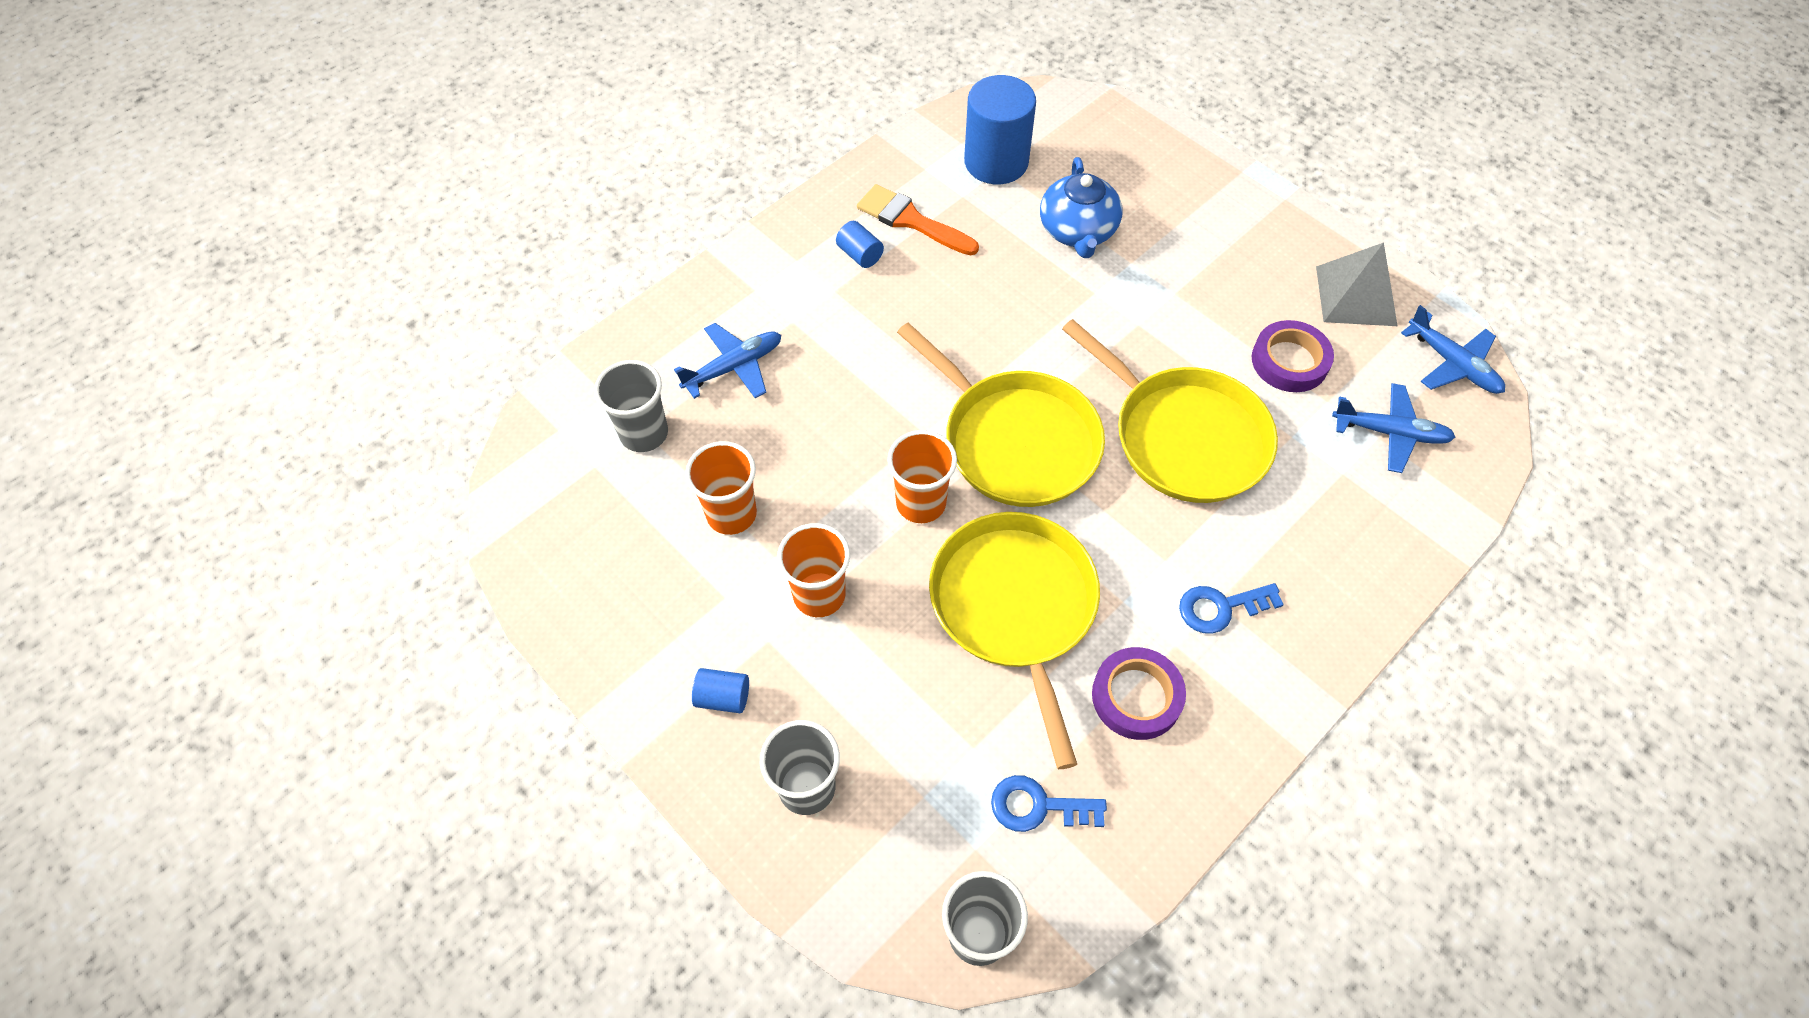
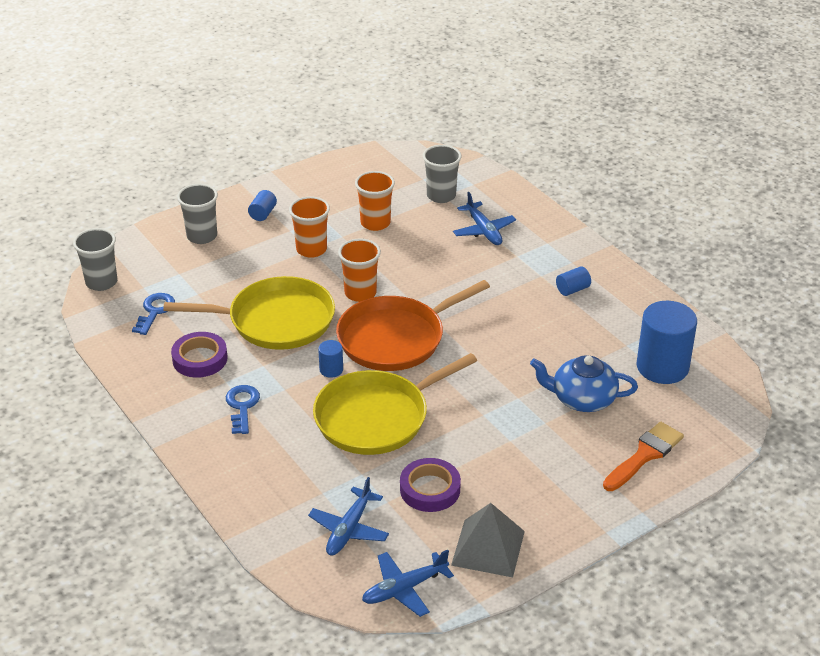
camera: 100 degrees right, 20 degrees down
(911, 220) = (603, 316): orange brush -> orange brush (645, 455)
(1015, 440) = (396, 338): yellow pan -> orange pan
(1106, 508) = (331, 370): none -> blue cylinder

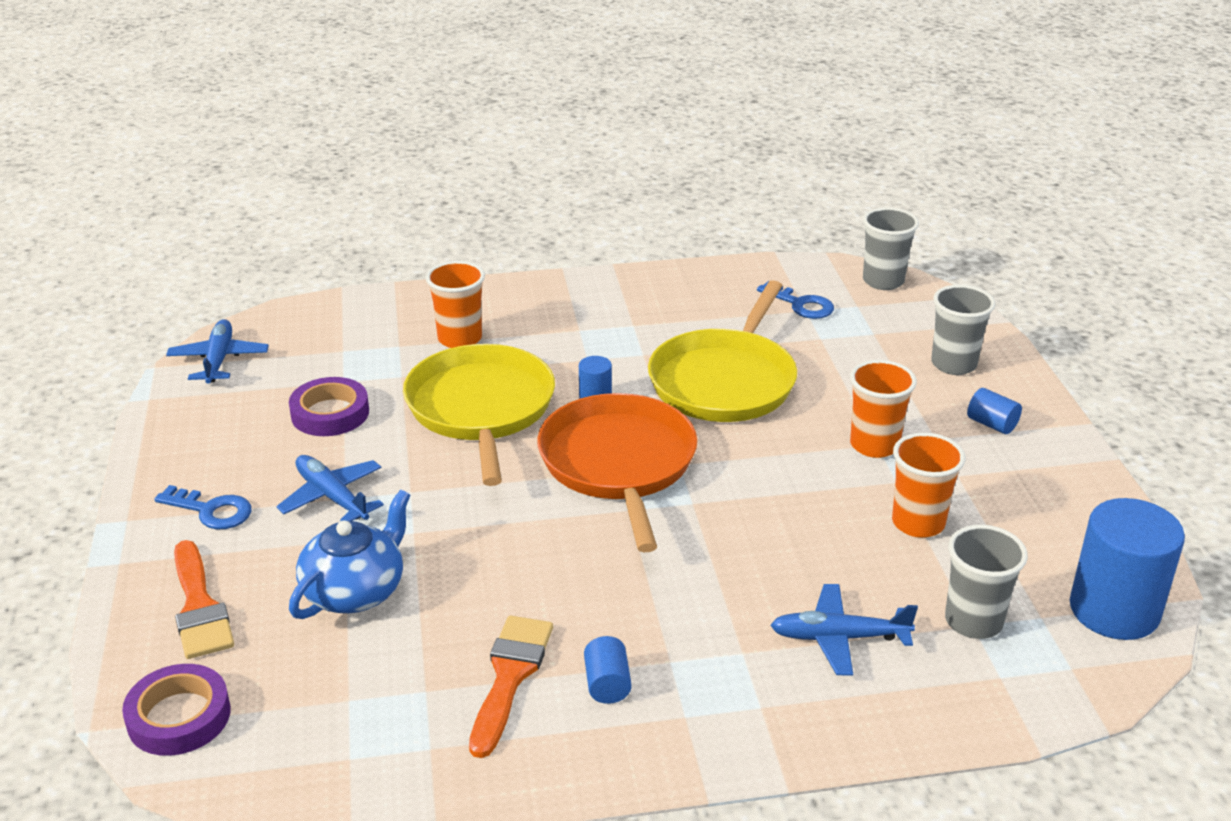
camera: 115 degrees right, 5 degrees down
(200, 359) = (687, 316): purple tape -> purple tape (179, 716)
(242, 406) = (580, 326): blue key -> blue key (211, 511)
(349, 529) = (331, 348): blue plane -> blue plane (332, 497)
(360, 293) = (741, 461): orange cup -> orange cup (460, 339)
(488, 548) = (206, 426): grey pyramid -> none
(594, 321) = (510, 676): none -> orange brush
(662, 367) = (341, 709): blue cylinder -> blue cylinder (1114, 610)

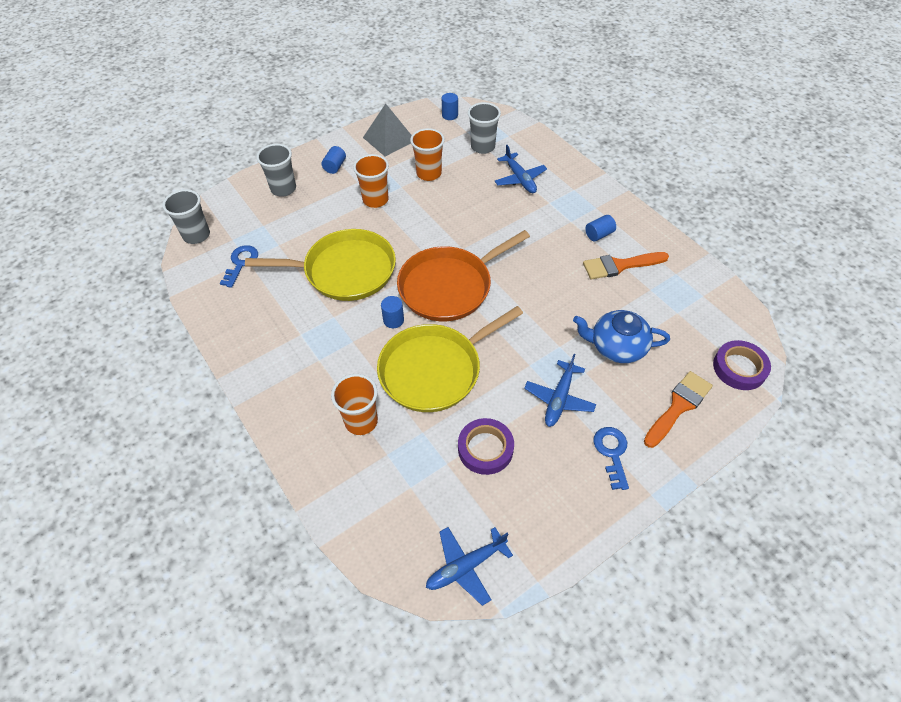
camera: 115 degrees left, 20 degrees up
(1054, 504) = (389, 139): none -> grey pyramid
(1114, 610) = (450, 115): blue cylinder -> blue cylinder, size x0.45

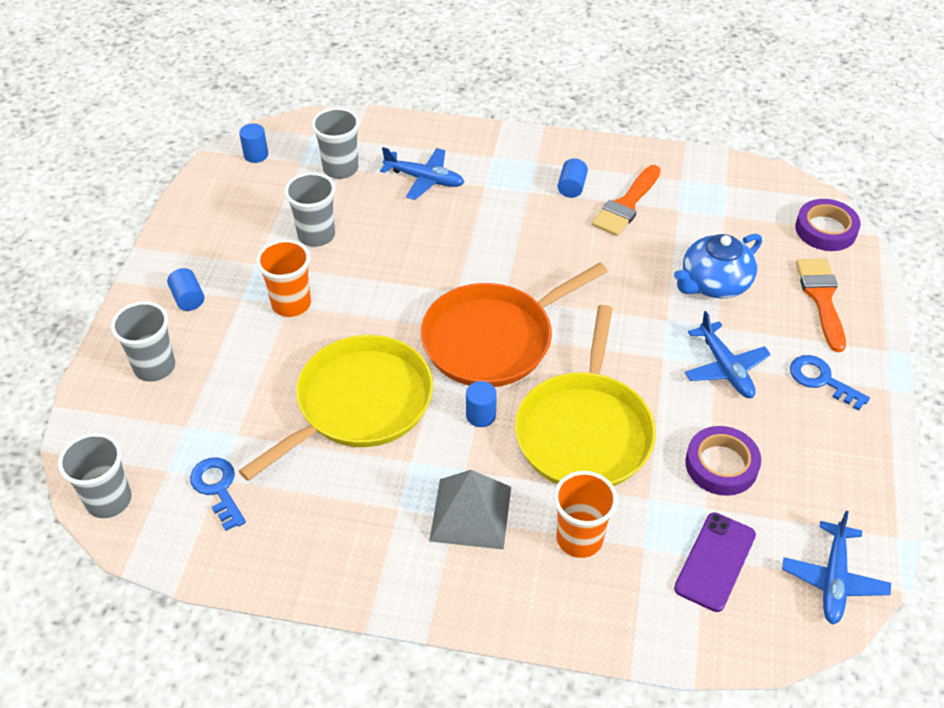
camera: 45 degrees left, 5 degrees down
(389, 139) = (215, 225): grey pyramid -> grey pyramid (470, 513)
(413, 495) = (715, 561): none -> purple phone
(429, 173) = (316, 235): orange cup -> grey cup
(449, 286) = (493, 339): orange pan -> orange pan turned 45 degrees clockwise

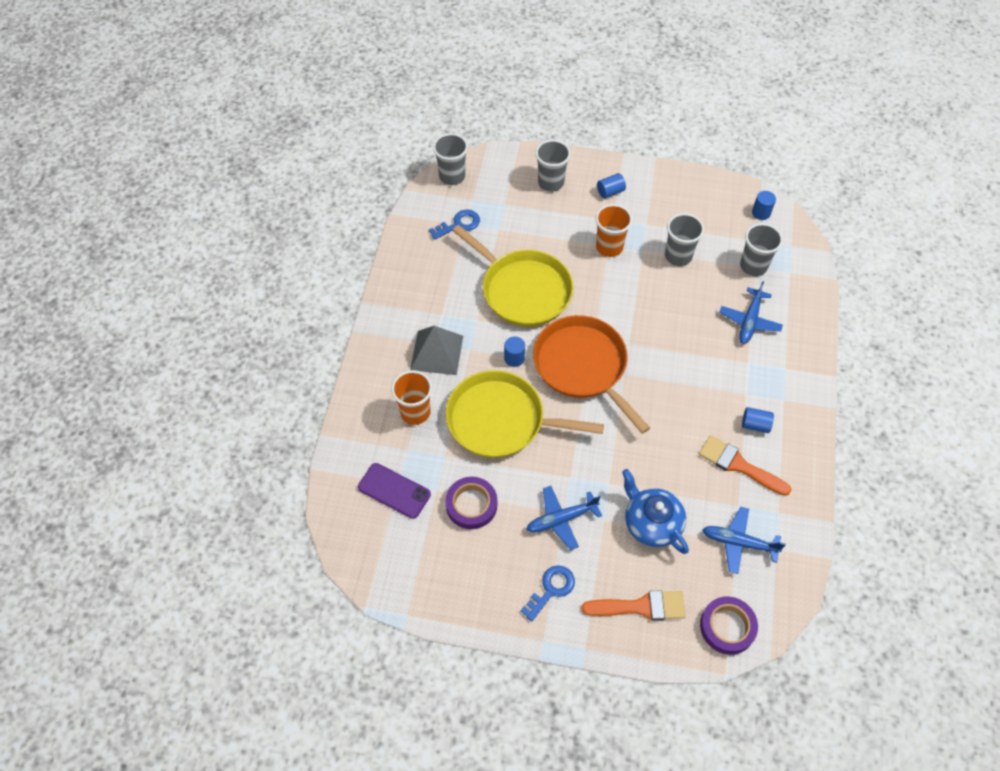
camera: 90 degrees right, 10 degrees up
(833, 579) = (376, 563): blue plane -> blue plane (739, 543)

